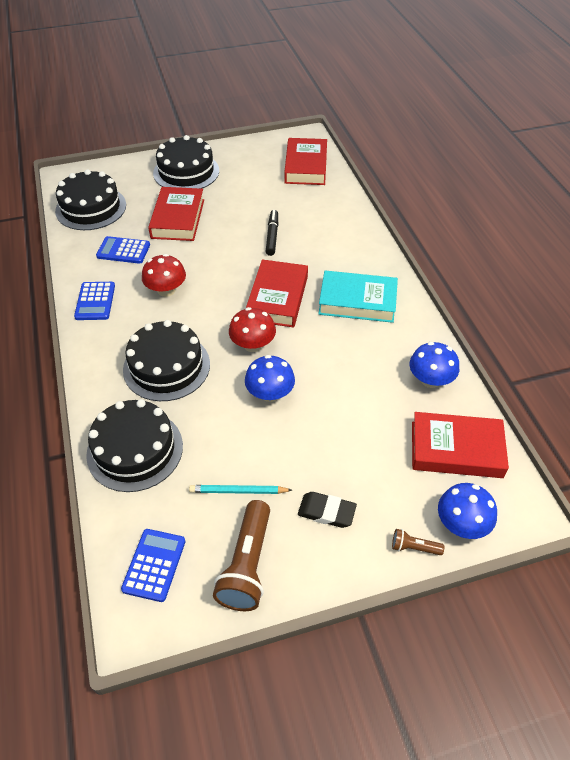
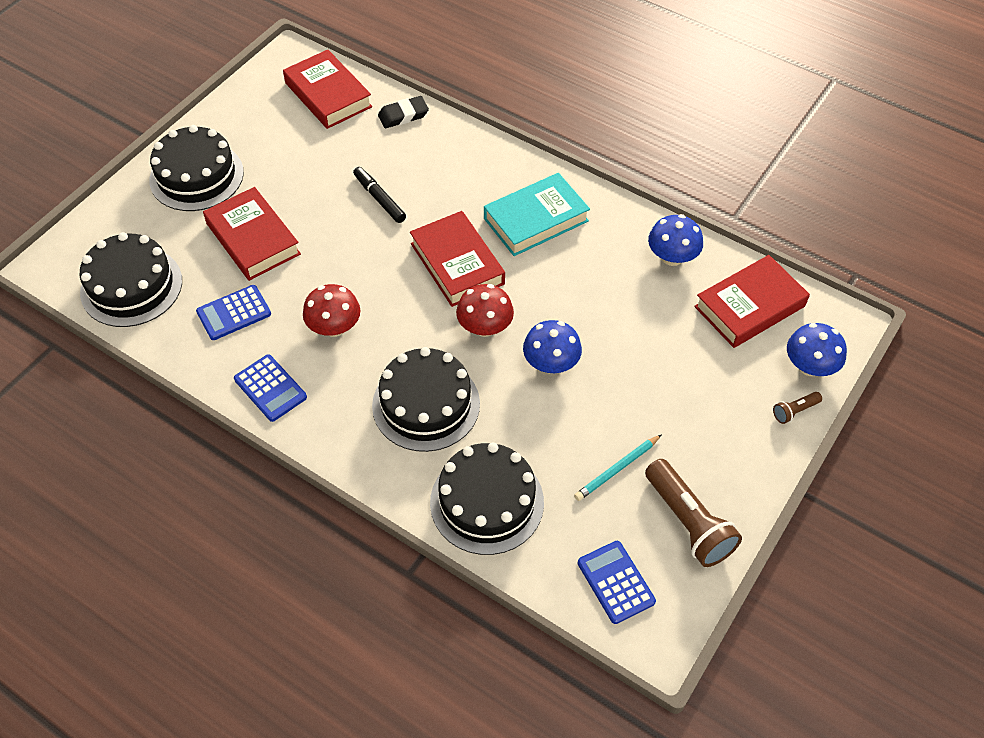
camera: 40 degrees left, 5 degrees up
(326, 512) = (704, 432): black eraser -> black eraser (403, 115)

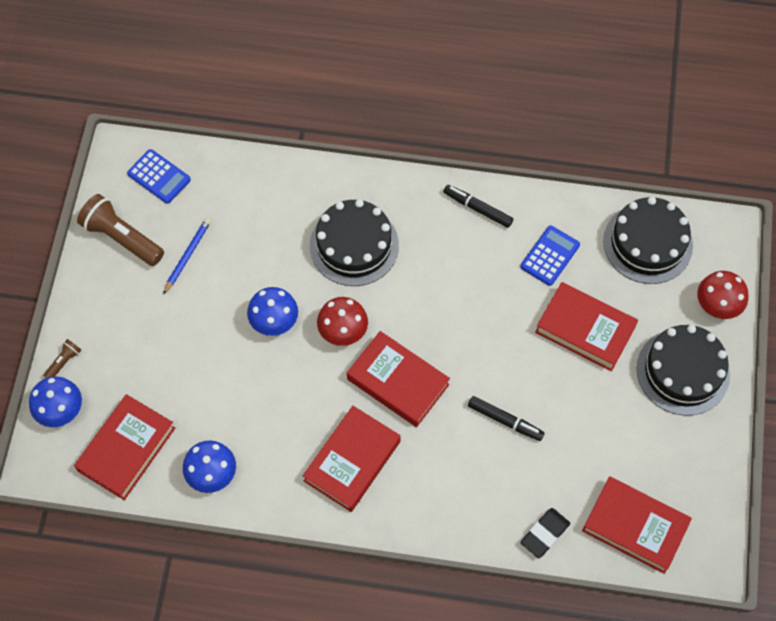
camera: 155 degrees right, 10 degrees up
(270, 388) = (477, 208): blue calculator -> black marker
(334, 327) = (463, 278): red mushroom -> red mushroom (717, 305)
(487, 502) = (272, 193): black cake -> none
(535, 219) = (352, 461): turquoise book -> red book
(617, 469) = (187, 256): turquoise pencil -> blue pencil

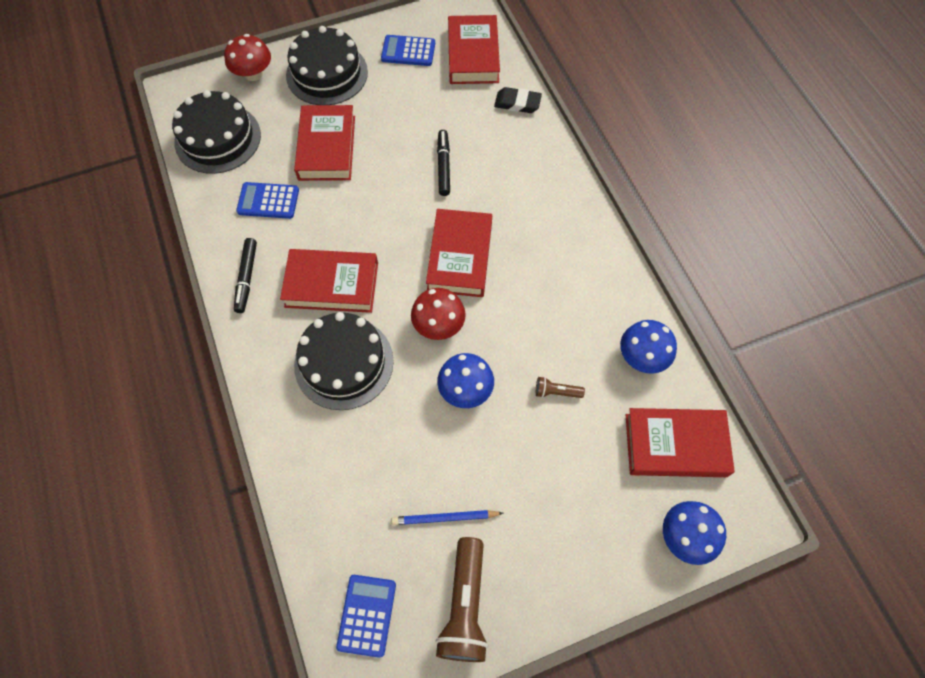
camera: 120 degrees left, 0 degrees up
(64, 362) = (637, 569): brown flashlight -> brown flashlight (556, 392)
(352, 461) = (552, 254): red book -> red book (332, 284)
(674, 464) = (408, 51): none -> blue calculator

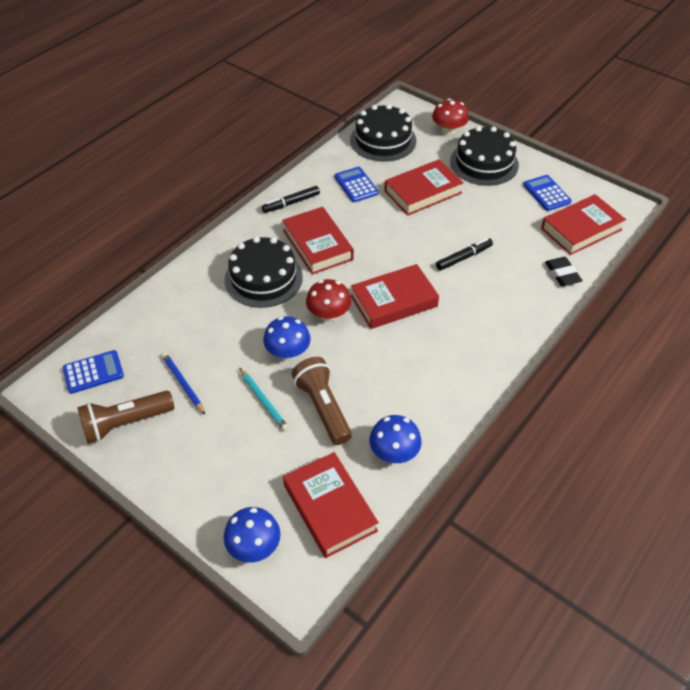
camera: 60 degrees right, 15 degrees down
(516, 444) = (263, 401): none -> turquoise pencil
(556, 392) = (323, 407): brown flashlight -> brown flashlight, size x2.12

